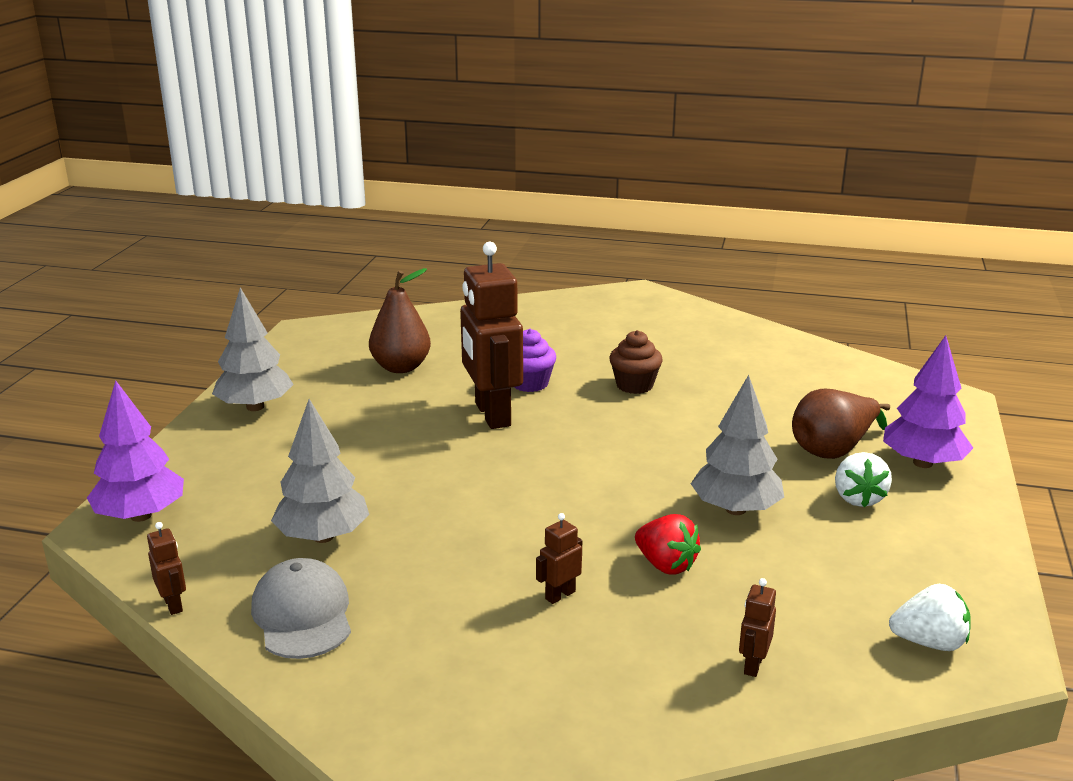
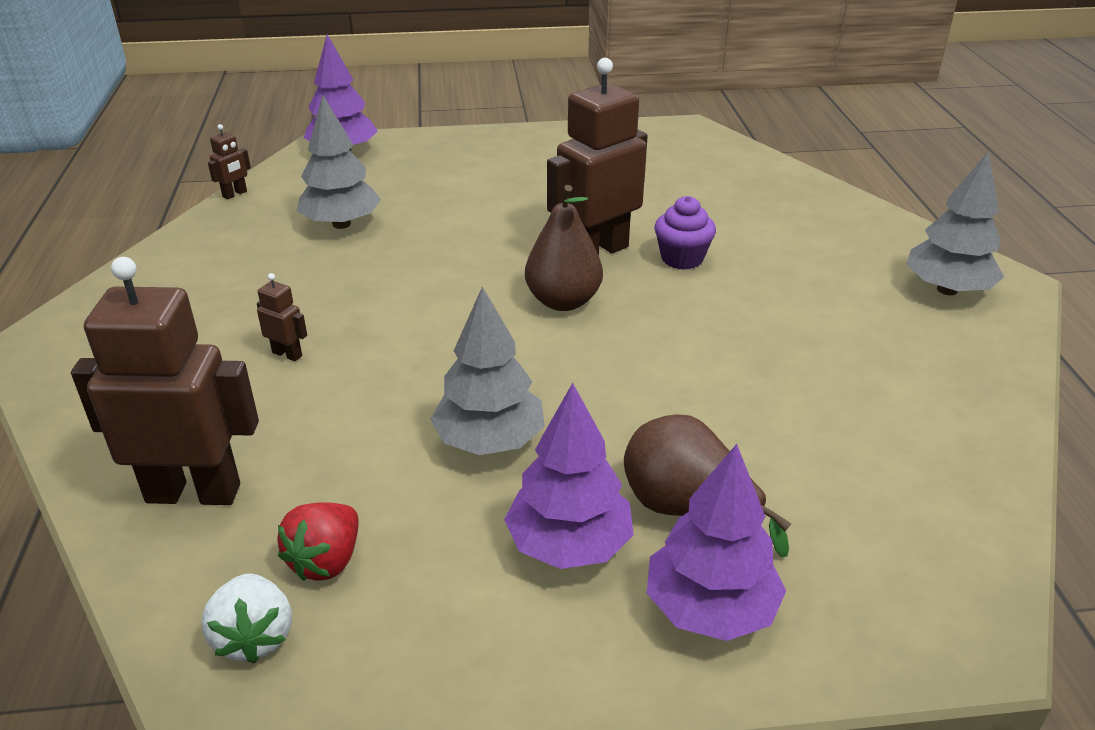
camera: 70 degrees right, 10 degrees up
(255, 407) = (529, 146): grey tree -> grey tree (947, 289)
(302, 615) = (232, 243): grey cap -> none
(401, 367) = (655, 186): brown pear -> brown pear (563, 301)
(634, 385) = (736, 324): brown cupcake -> none
(666, 565) = (357, 408): red strawberry -> red strawberry (326, 561)
(753, 665) = (194, 492): brown robot -> brown robot, size x2.42
(858, 498) = (569, 545): white strawberry -> purple tree

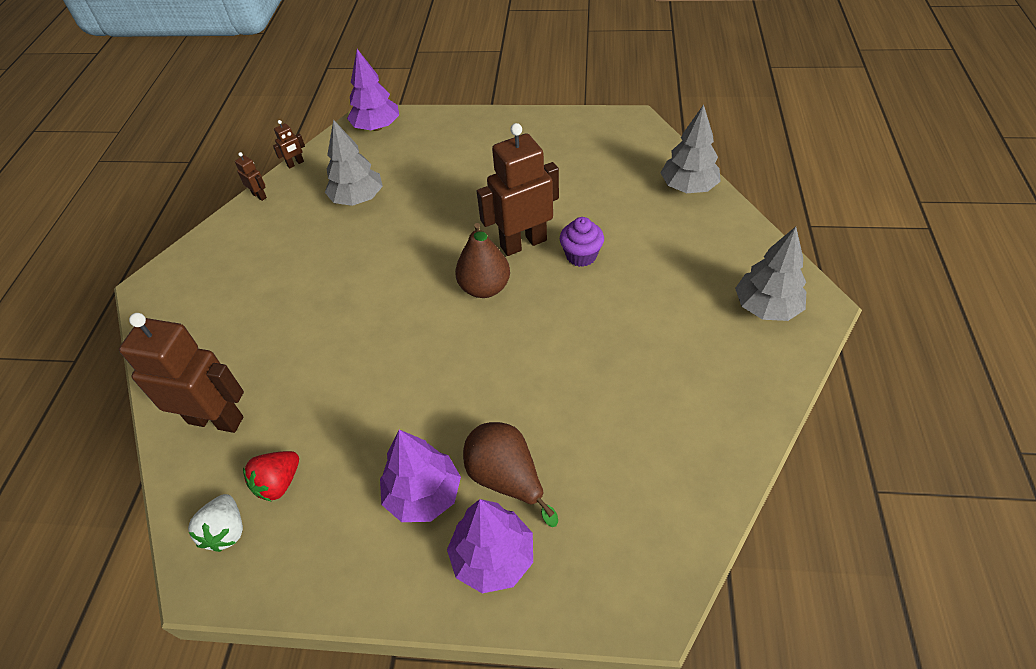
camera: 15 degrees right, 15 degrees up
(287, 354) = (295, 314): brown robot -> brown robot (259, 195)
(490, 441) = (400, 404): grey tree -> grey tree (688, 187)

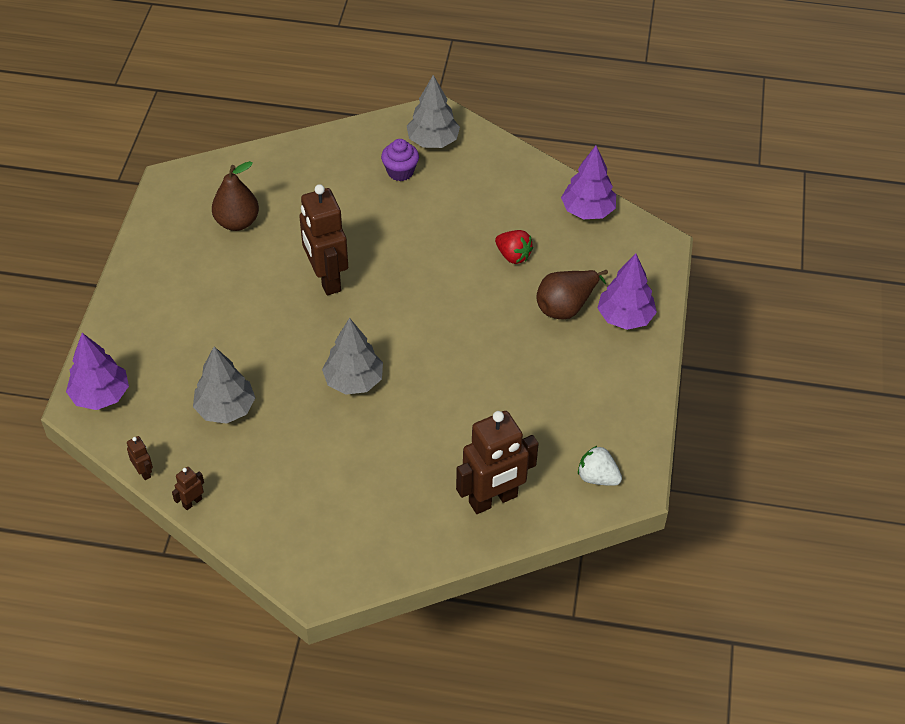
camera: 90 degrees left, 0 degrees up
(216, 419) = (493, 500): brown robot -> brown robot turned 135 degrees counterclockwise
(226, 531) = (597, 477): white strawberry -> white strawberry turned 150 degrees counterclockwise
(278, 483) = (559, 447): red strawberry -> red strawberry (513, 256)
(423, 494) = (575, 355): purple tree -> purple tree (587, 211)
(484, 288) = (376, 309): brown pear -> brown pear (237, 222)
(581, 256) = (352, 241): purple cupcake -> purple cupcake (400, 172)
(688, 187) = (283, 159): grey tree -> grey tree (353, 381)

